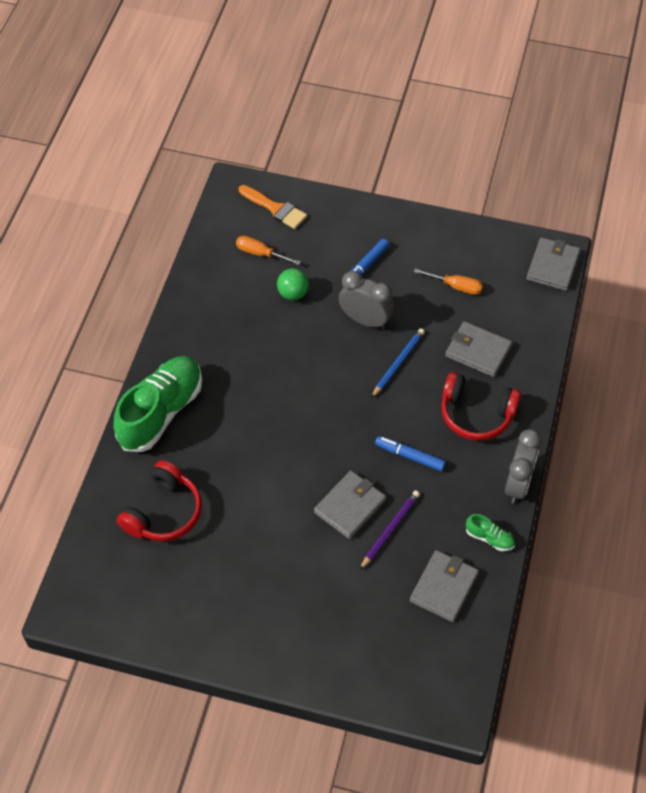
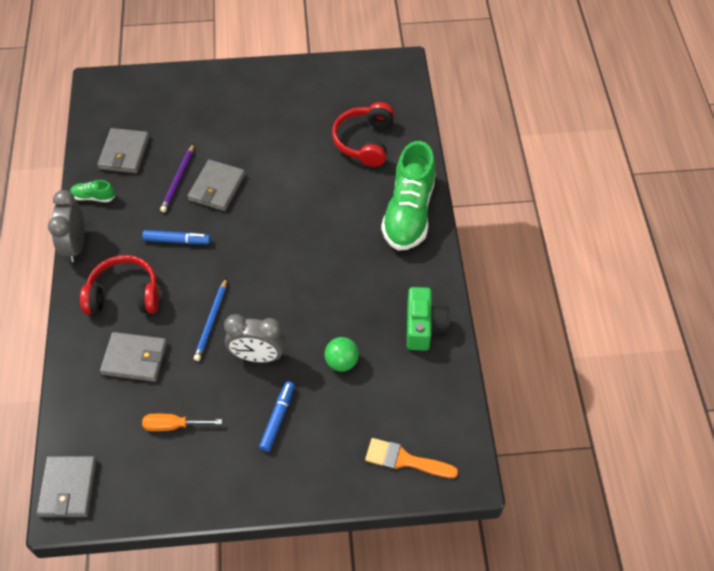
camera: 160 degrees right, 0 degrees up
(206, 300) = (423, 327): none -> green camera
(261, 254) = (394, 397): orange screwdriver -> none

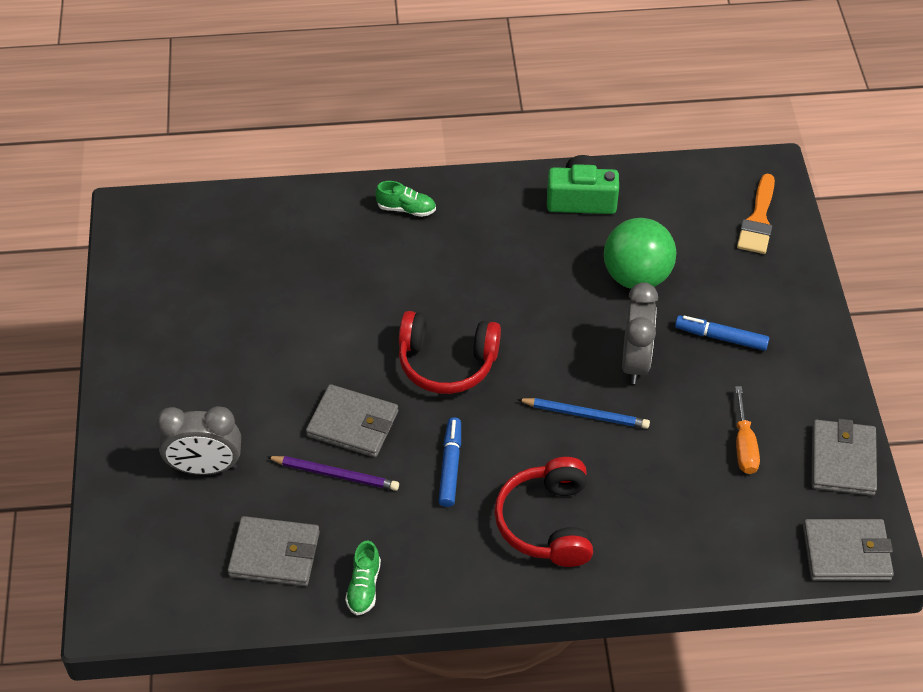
camera: 90 degrees left, 5 degrees down
(75, 245) = (459, 599): grey clock -> grey clock (205, 467)
(135, 358) = (650, 498): grey wallet -> grey wallet (842, 460)
(341, 362) = (636, 276): green ball -> green ball, size x1.67
(365, 141) = (277, 253): red headphones -> red headphones (447, 362)
(409, 213) = (406, 209): green shoe -> green shoe, size x0.42

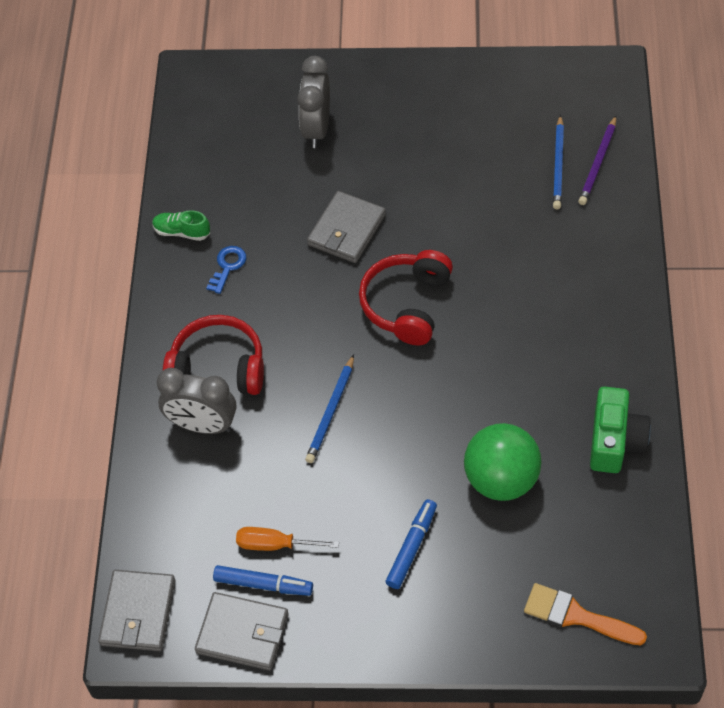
camera: 100 degrees right, 5 degrees up
(259, 249) = (558, 165): none -> blue pencil
(274, 554) = (224, 174): grey wallet -> none
(335, 474) = (295, 216): purple pencil -> purple pencil (598, 163)
(406, 209) = (606, 283): green shoe -> none
(411, 532) = (227, 266): none -> blue key
(450, 466) = (290, 299): blue marker -> blue marker (263, 584)
(635, 361) = (390, 463): grey clock -> grey clock (202, 425)

